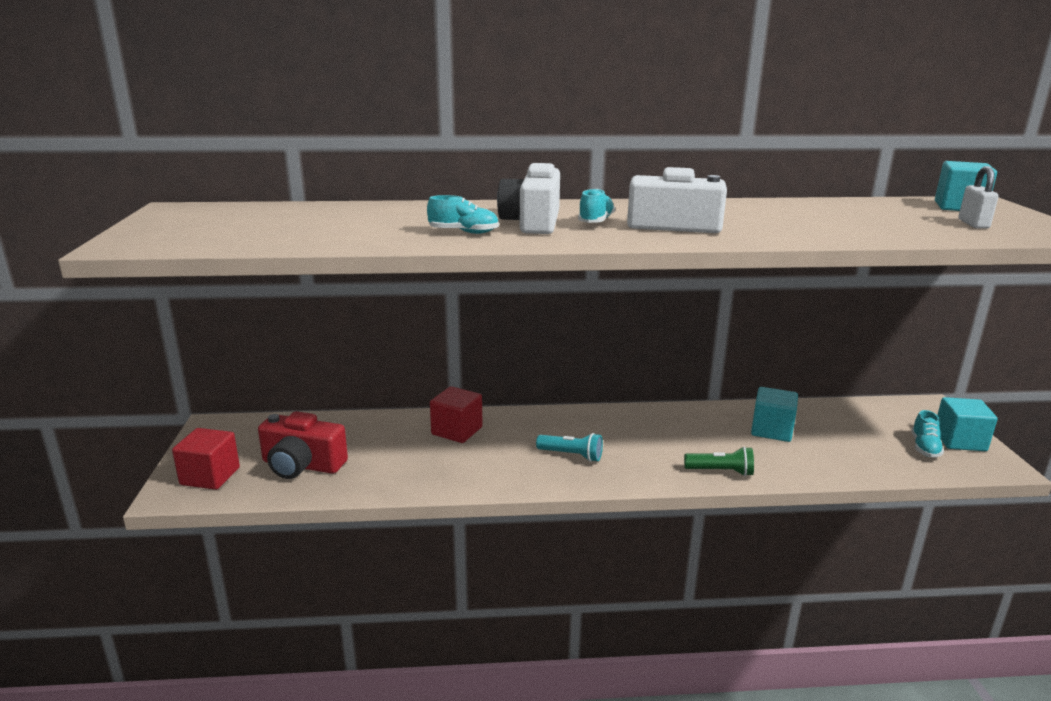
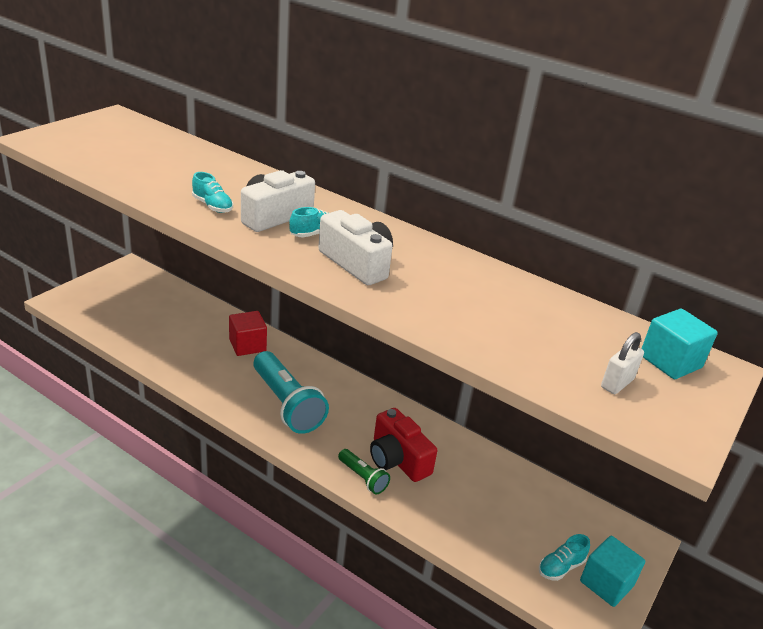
camera: 35 degrees right, 10 degrees up
(210, 476) = (86, 300): red cube -> none
(302, 465) = (135, 319): red camera -> red camera (397, 459)
(571, 455) = (287, 404): turquoise flashlight -> turquoise flashlight, size x2.00
(771, 430) = (458, 473): turquoise cube -> none

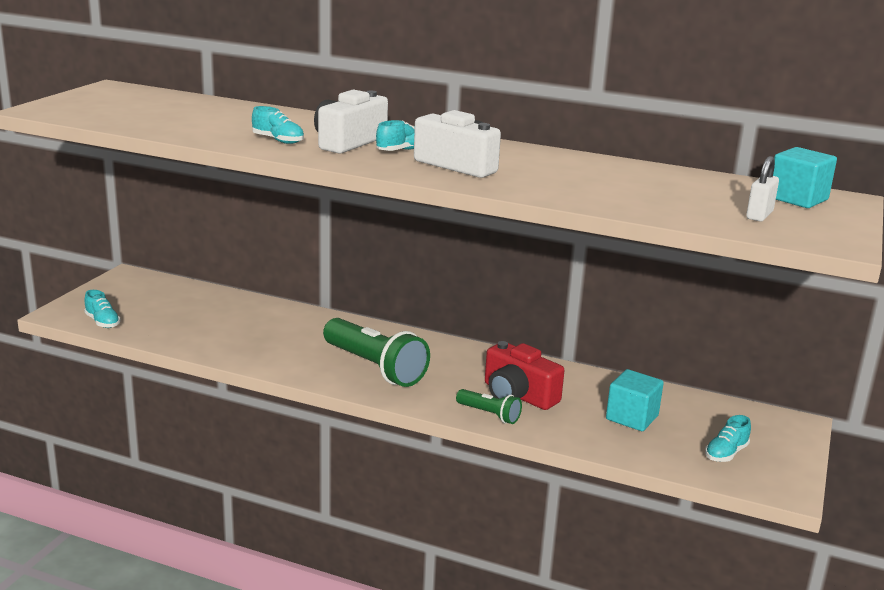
camera: 10 degrees left, 10 degrees down
(87, 315) = (102, 322): none -> turquoise shoe
(247, 345) = (303, 325): red cube -> none
(287, 404) = (375, 367): turquoise flashlight -> green flashlight
(606, 583) = (776, 459): turquoise cube -> turquoise cube (632, 417)

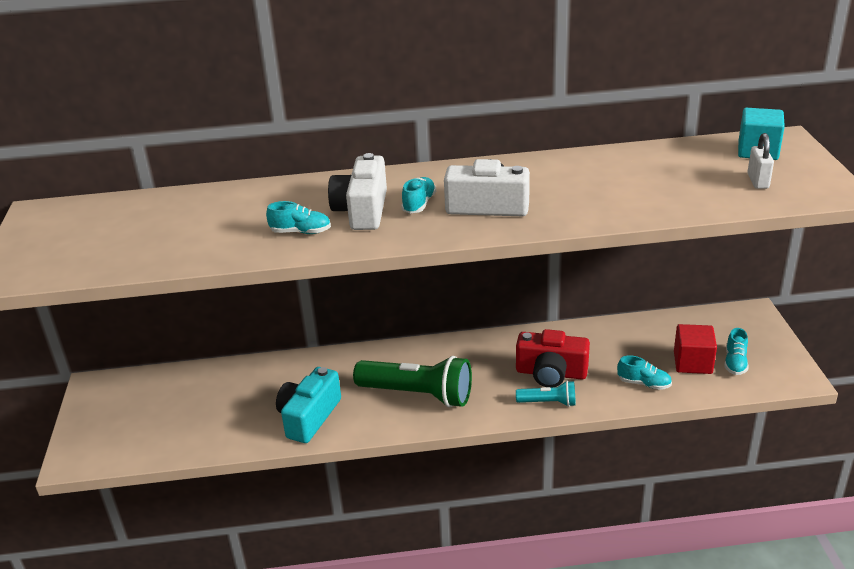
camera: 25 degrees left, 10 degrees up
(102, 322) = (127, 451): turquoise shoe -> turquoise shoe (644, 383)
(265, 350) = (309, 417): none -> turquoise camera
(489, 414) = (548, 402): green flashlight -> turquoise flashlight
(632, 417) = (647, 358): turquoise cube -> none
(677, 437) = (692, 362): none -> red cube

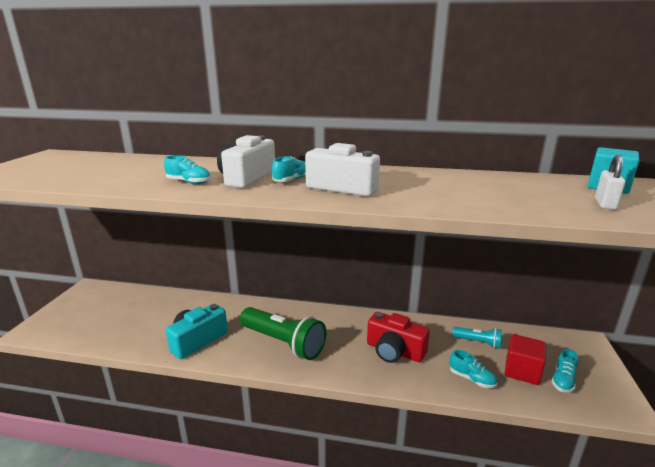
camera: 15 degrees right, 10 degrees down
(548, 402) = (382, 374): turquoise flashlight -> turquoise flashlight (478, 342)

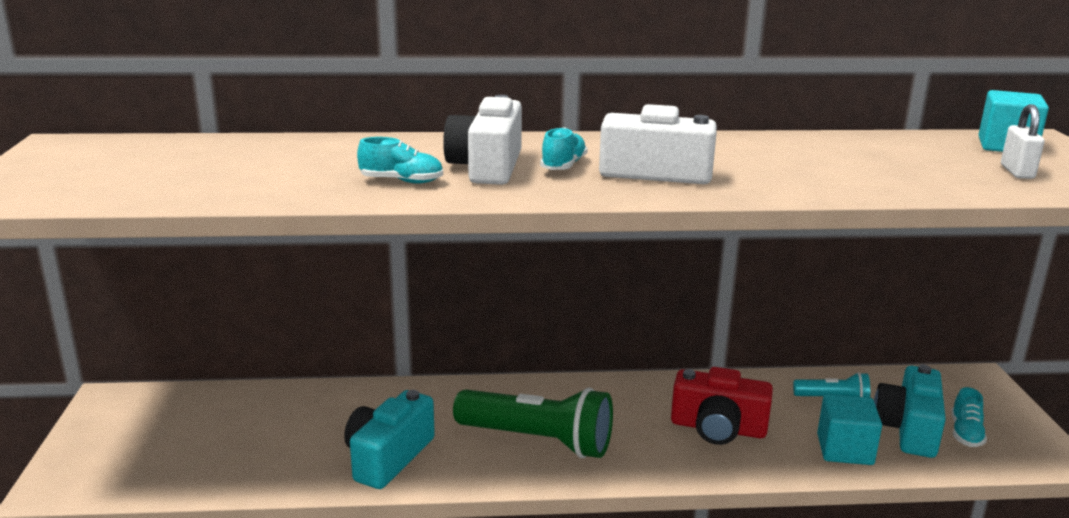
camera: 15 degrees left, 0 degrees up
(471, 379) = (845, 449): turquoise shoe -> turquoise cube
(522, 371) = (908, 429): red cube -> turquoise camera

